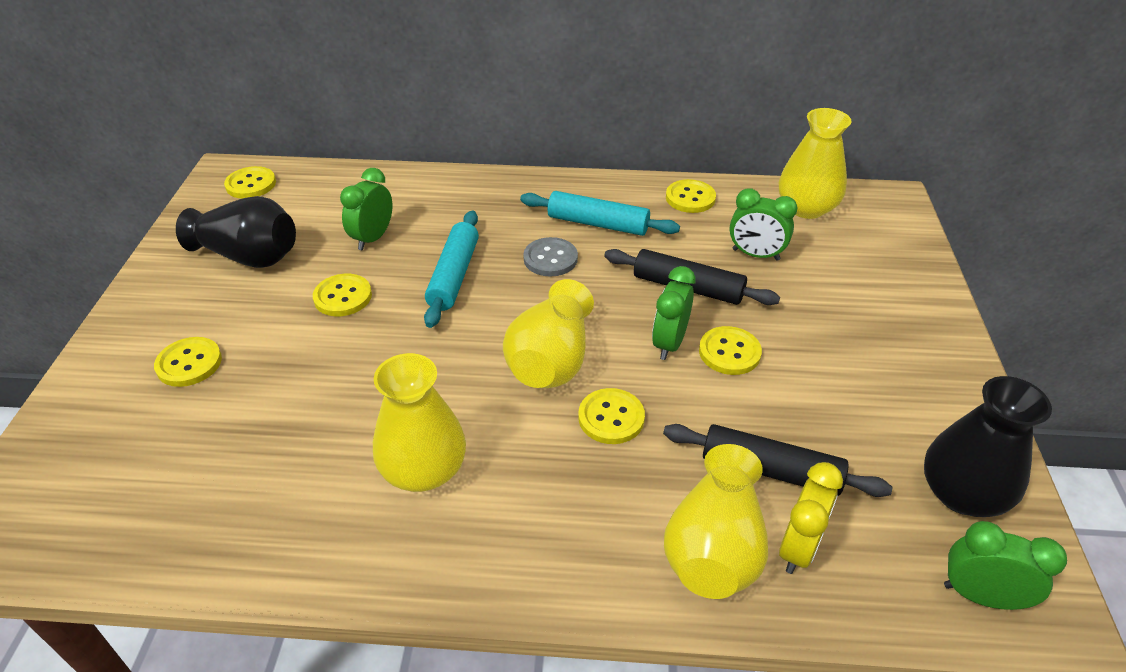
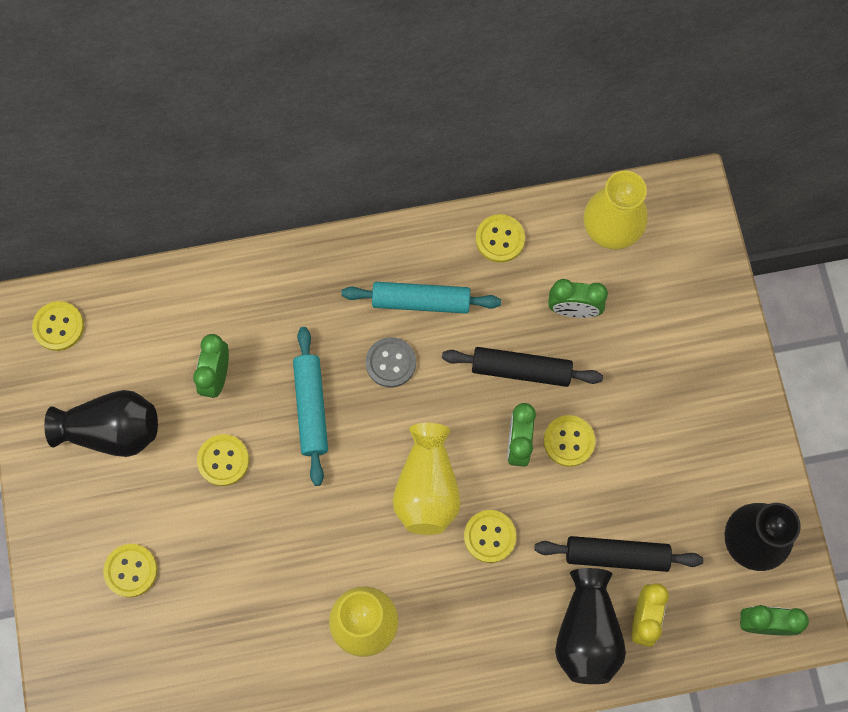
camera: 15 degrees left, 30 degrees up
(714, 547) = (586, 633): yellow vase -> black vase

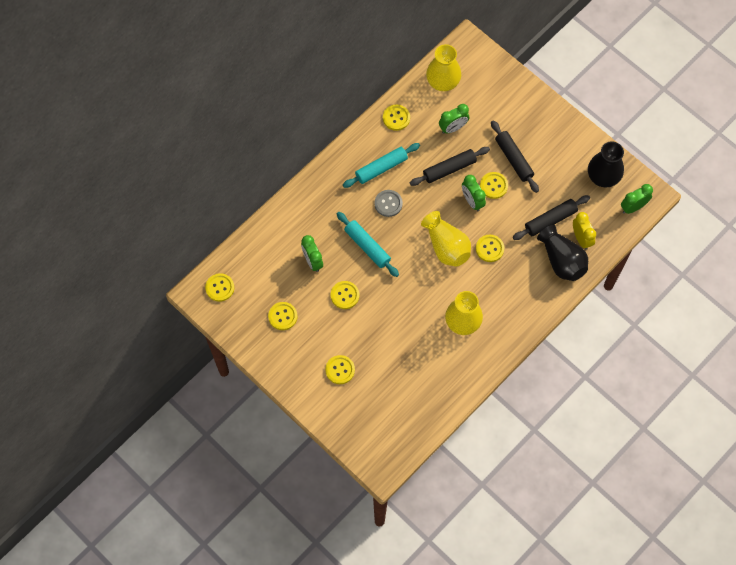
camera: 35 degrees left, 5 degrees down
(112, 431) = (282, 316): black vase -> yellow button
(630, 420) = (513, 159): none -> black rolling pin

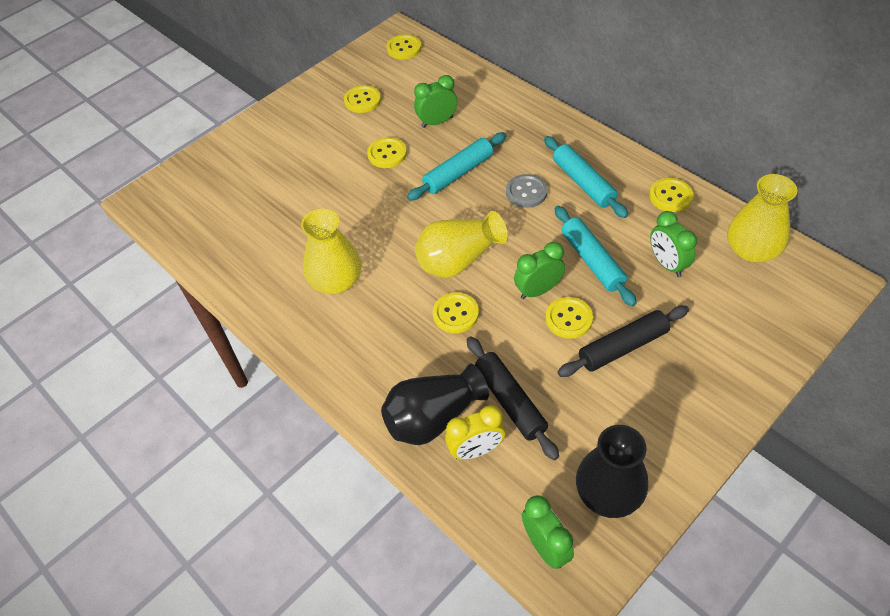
camera: 95 degrees right, 15 degrees down
(340, 370) = (283, 154): yellow button -> none
(449, 169) = (592, 261): black rolling pin -> turquoise rolling pin

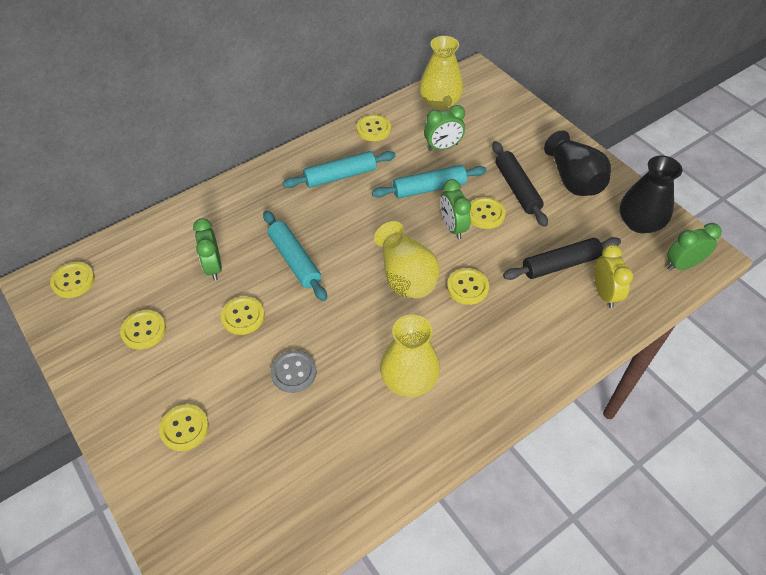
camera: 85 degrees left, 0 degrees up
(276, 148) = (184, 428): none -> yellow button
(433, 417) = (573, 318): black vase -> black vase (573, 180)
(526, 192) = (338, 215): grey button -> grey button (293, 372)

